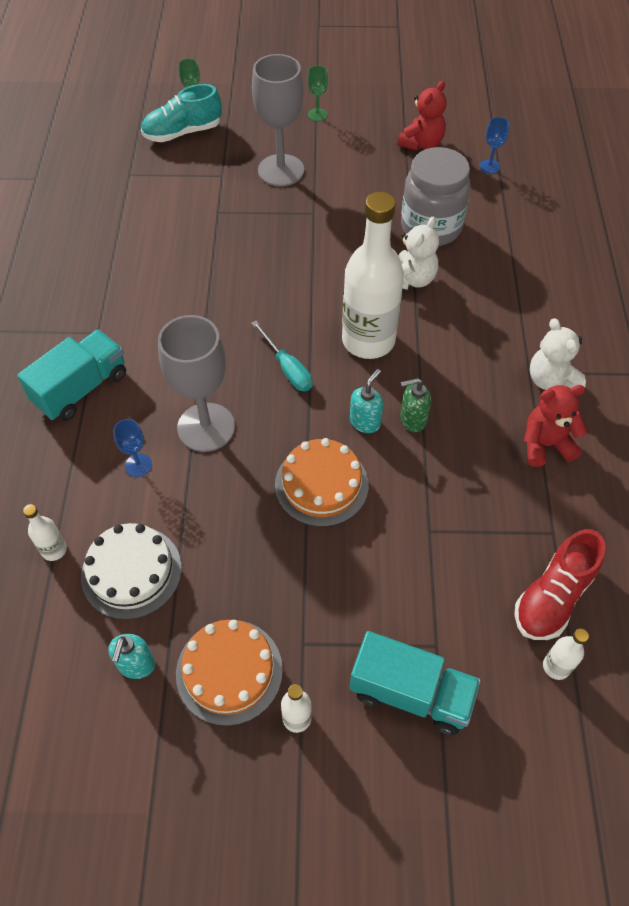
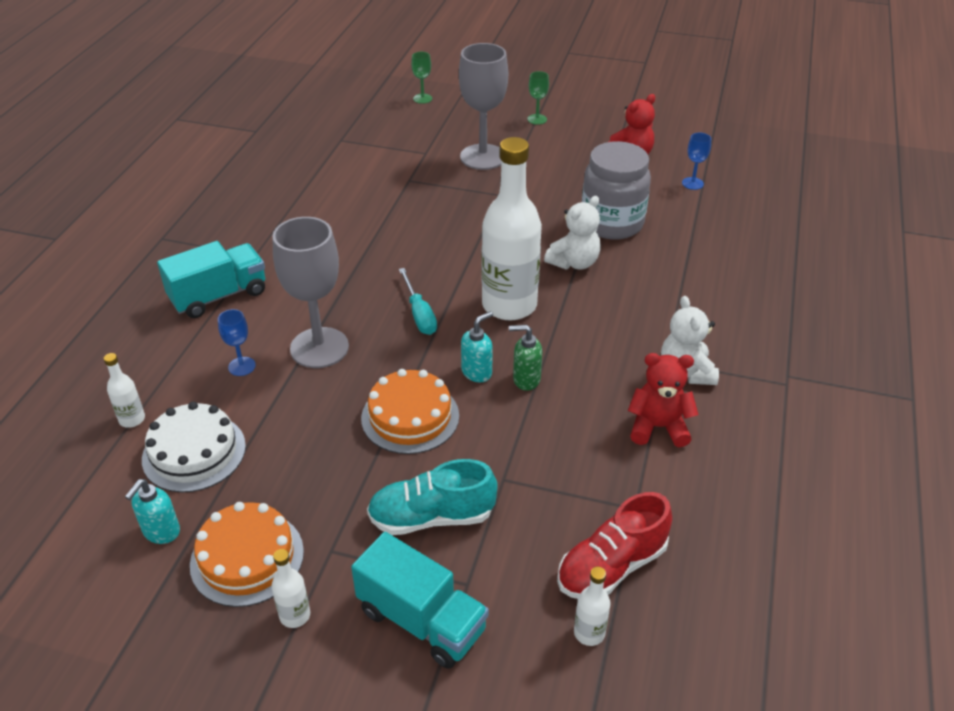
camera: 15 degrees right, 15 degrees down
(183, 133) = (404, 116): turquoise shoe -> turquoise shoe (431, 517)

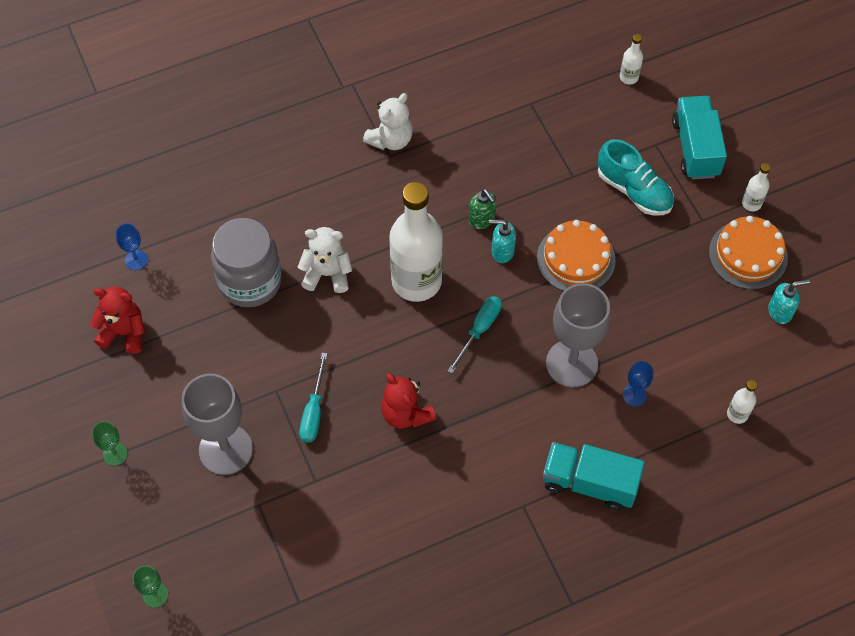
camera: 130 degrees left, 20 degrees up
(194, 452) = (720, 351): white cake -> none
(461, 202) = (314, 411): none -> turquoise screwdriver
(611, 567) = (581, 91): red shoe -> none
(658, 427) = (456, 127): red teddy bear -> red teddy bear (406, 413)

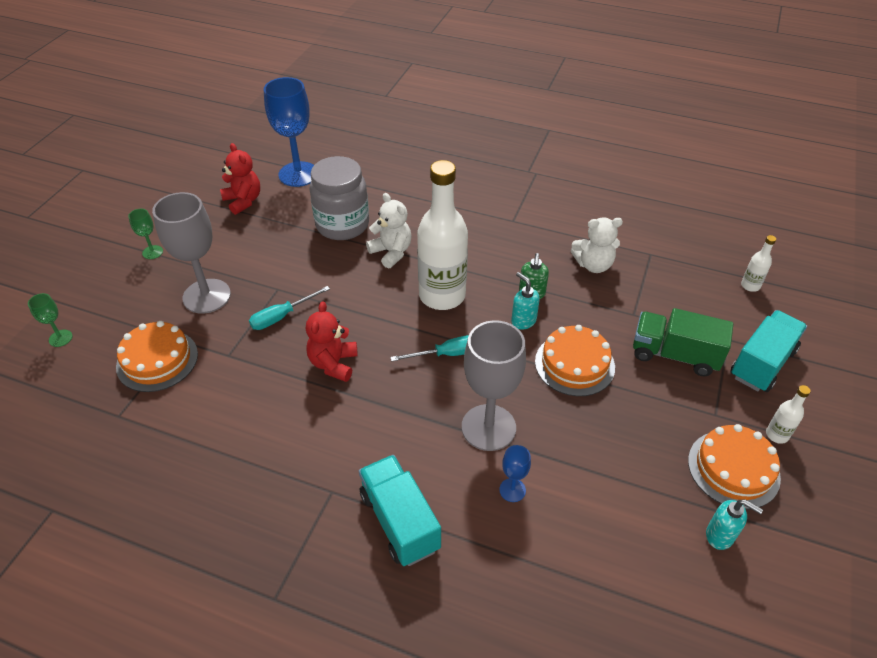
camera: 45 degrees right, 15 degrees down
(136, 260) = (298, 174): blue goblet -> blue goblet, size x2.21
(265, 536) = (157, 360): none -> orange cake
(390, 139) = (524, 213): white teddy bear -> white teddy bear (593, 265)
(634, 190) = (674, 355): turquoise shoe -> green truck
(737, 414) = (588, 582): white bottle -> none

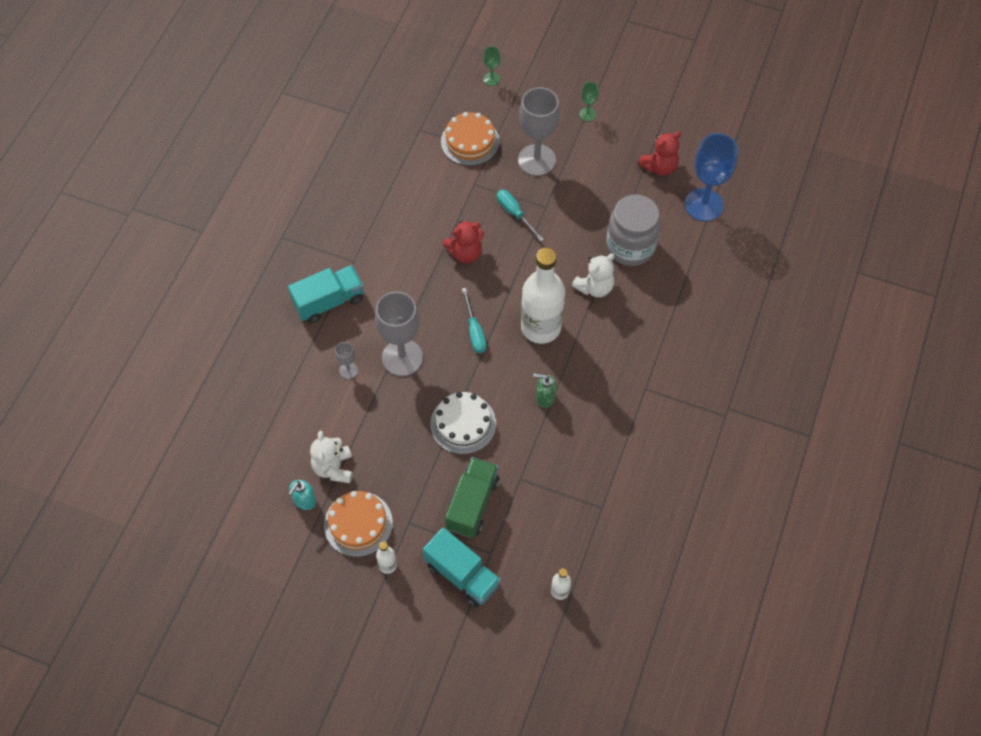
camera: 90 degrees right, 15 degrees up
(333, 364) = (465, 253): red teddy bear -> red teddy bear turned 150 degrees clockwise
(512, 490) = (348, 370): blue goblet -> grey goblet
(523, 321) = (511, 388): turquoise soap dispenser -> none
(574, 364) = (463, 423): orange cake -> white cake
(593, 265) = (584, 454): white teddy bear -> white teddy bear (333, 468)

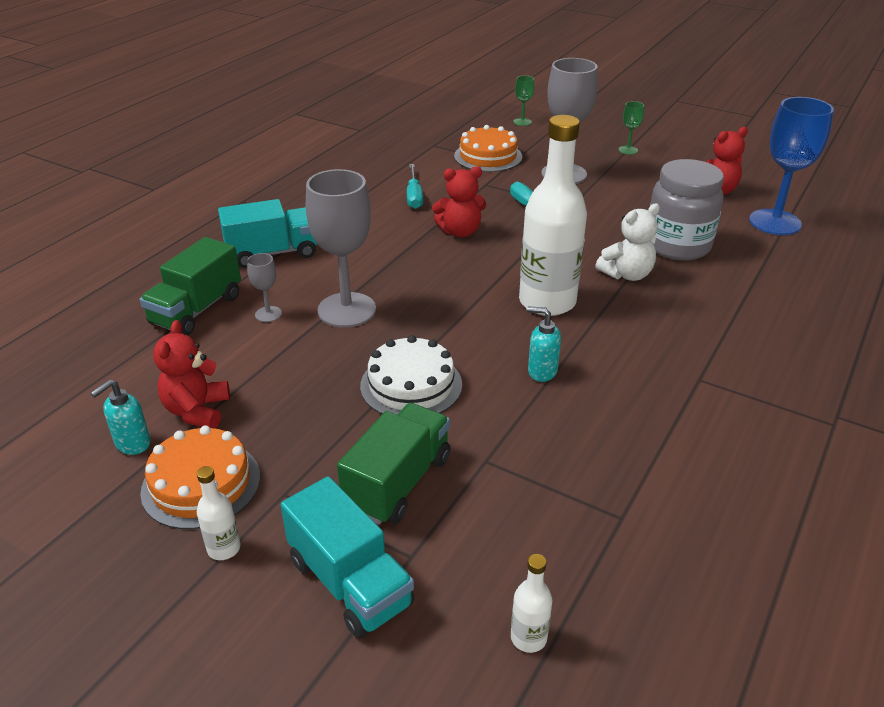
camera: 10 degrees right, 25 degrees down
(296, 374) = (196, 310): none -> green truck
(333, 468) = (197, 411): white teddy bear -> red teddy bear
(474, 331) = (454, 296): turquoise screwdriver -> turquoise screwdriver (414, 196)
(545, 398) = (541, 371): green soap dispenser -> turquoise soap dispenser

